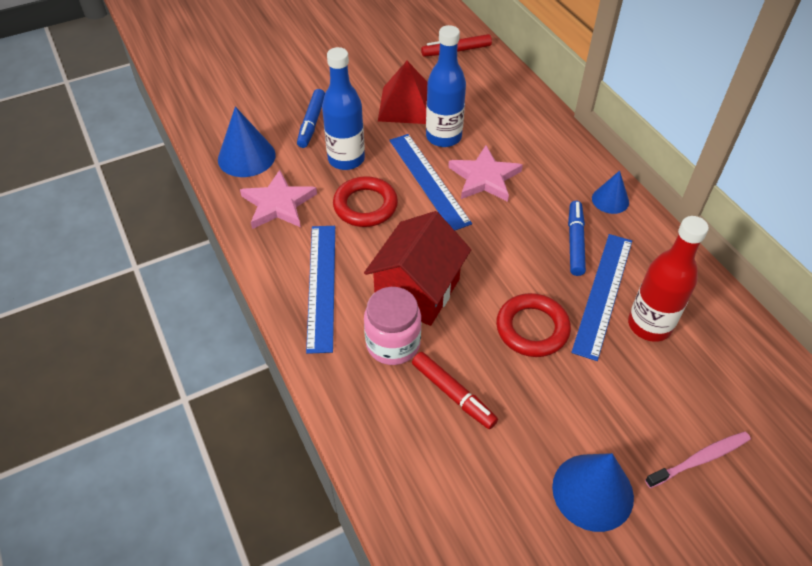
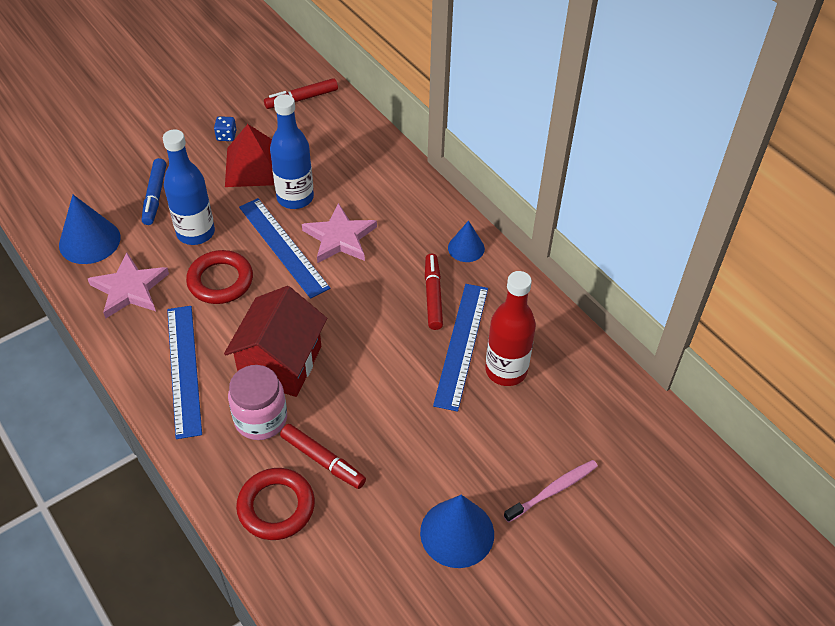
camera: 10 degrees left, 0 degrees up
(383, 77) = (226, 136): none -> blue dice
(532, 328) = (395, 387): red ring -> red ring (276, 507)
(575, 242) = (433, 295): blue marker -> red marker

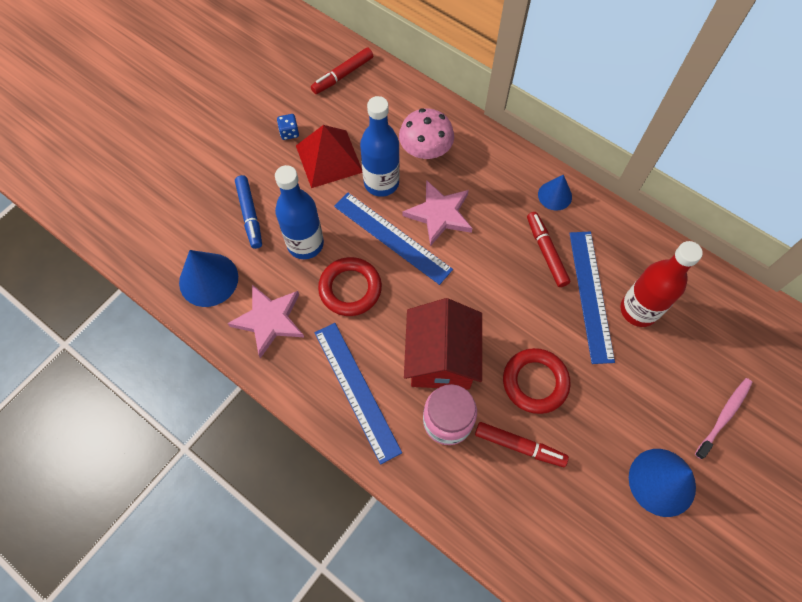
camera: 15 degrees left, 15 degrees up
(276, 507) = (498, 505): red ring -> red ring (535, 382)
(352, 179) = (425, 150): none -> pink mushroom

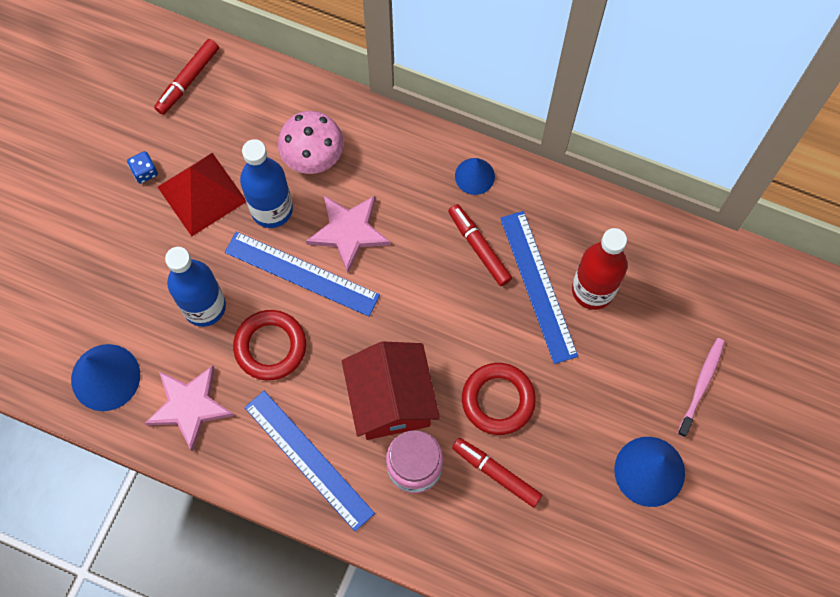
camera: 15 degrees left, 5 degrees up
(250, 215) = (129, 287): blue marker -> none
(519, 446) = (496, 473): red marker -> red marker turned 150 degrees counterclockwise

